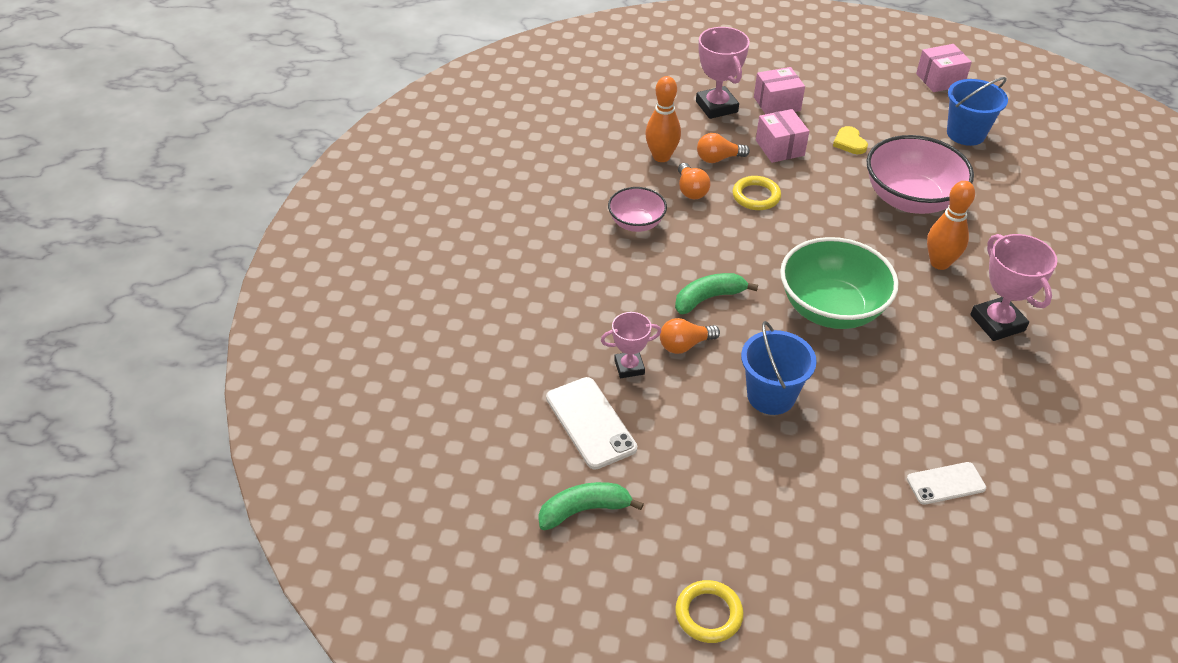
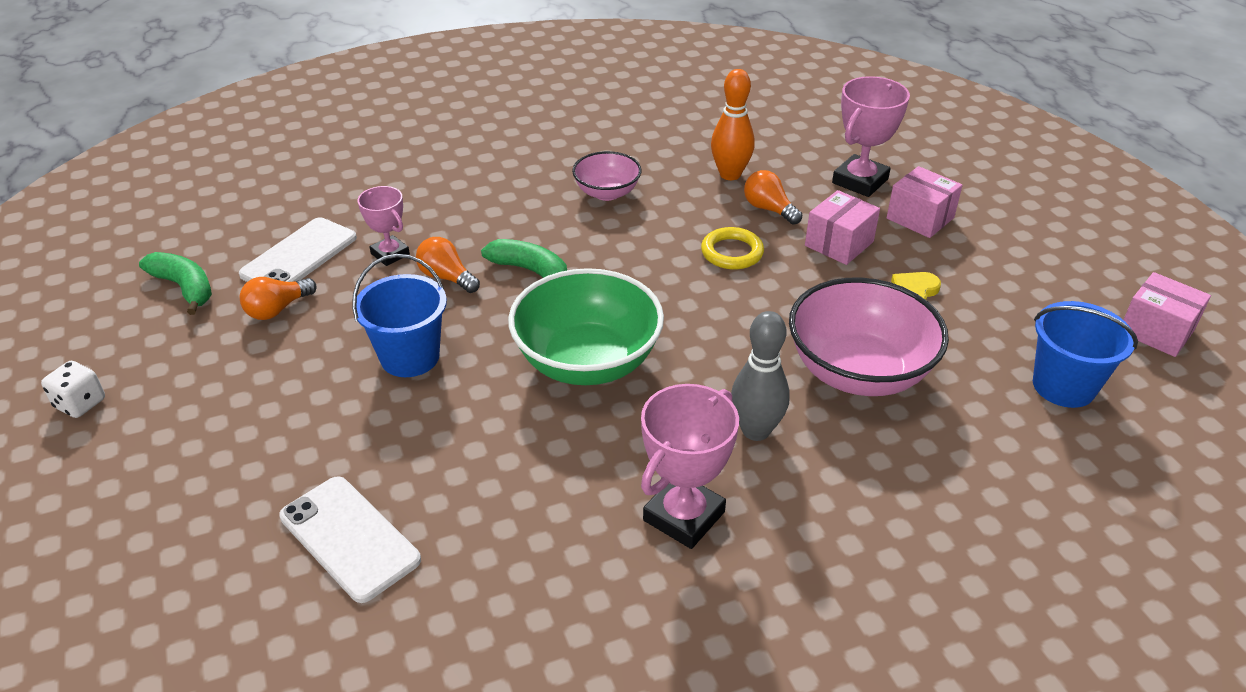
camera: 60 degrees right, 5 degrees down
(691, 190) = (695, 208): orange light bulb -> orange light bulb (277, 309)
(708, 614) = (80, 403): yellow ring -> white dice
(939, 263) = (756, 430): orange bowling pin -> grey bowling pin
(945, 483) = (349, 538): white phone -> white phone, size x1.54

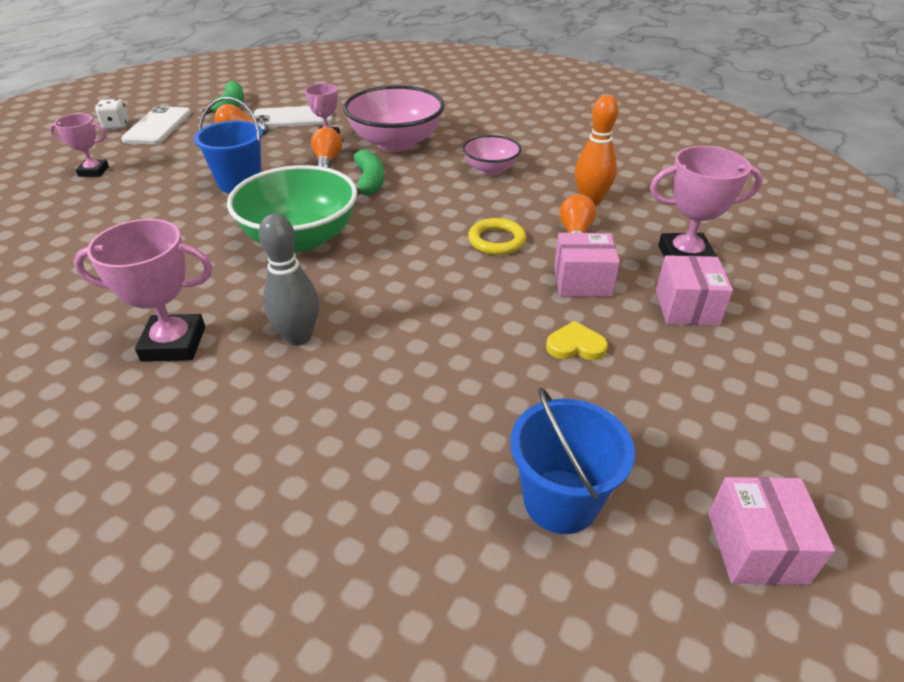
camera: 50 degrees right, 0 degrees up
(200, 465) = (94, 171): none -> pink trophy
(349, 538) = (65, 235): white phone -> white phone (158, 126)
(858, 372) = (426, 359): pink bowl -> pink bowl (396, 143)

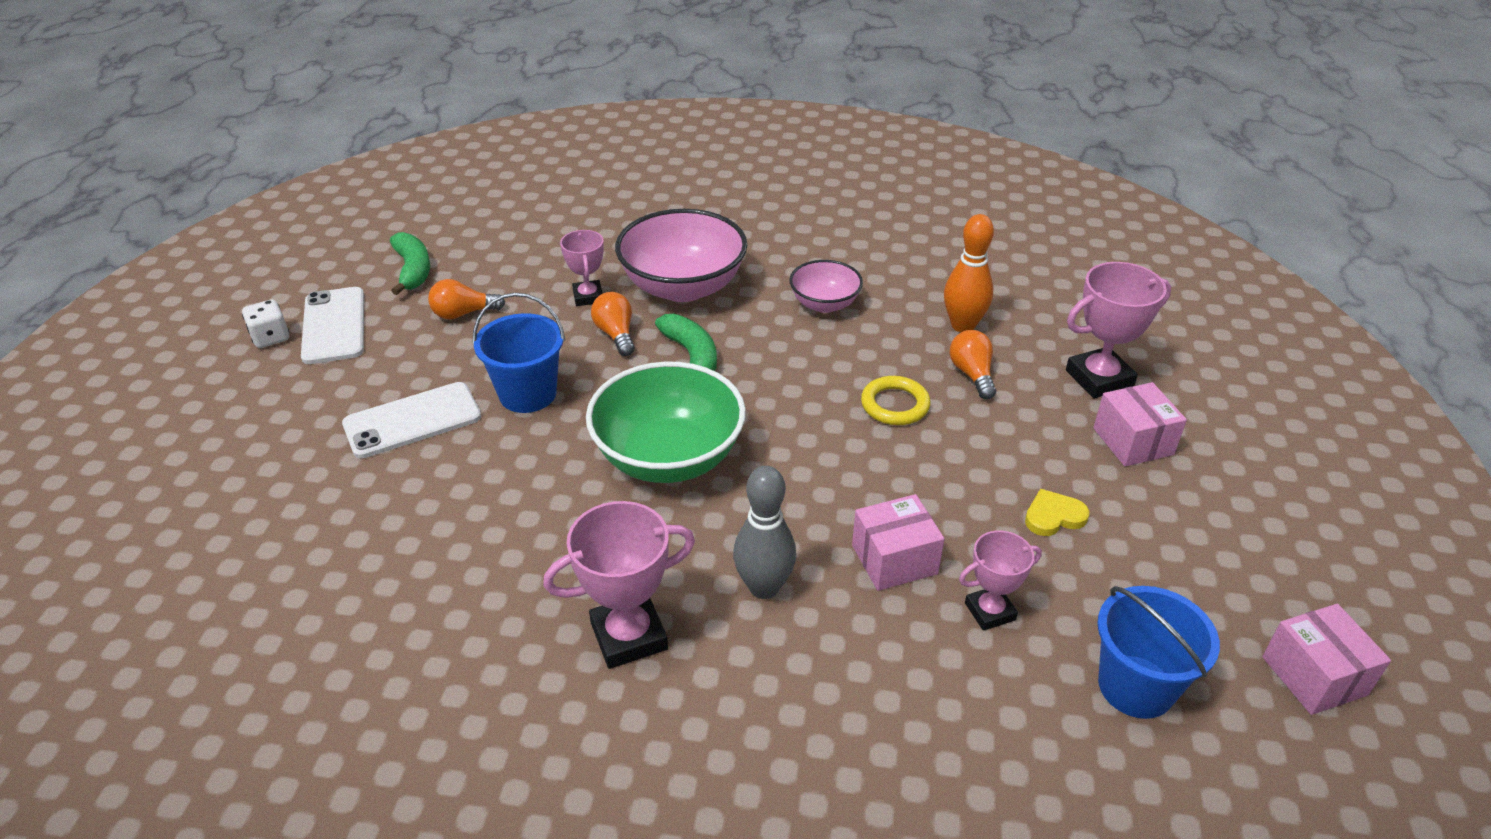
camera: 20 degrees left, 0 degrees up
(94, 171) = (307, 421): pink trophy -> pink trophy (990, 611)
(293, 118) = (517, 273): white phone -> white phone (412, 420)
(582, 281) = (1015, 436): pink box -> pink box (894, 559)

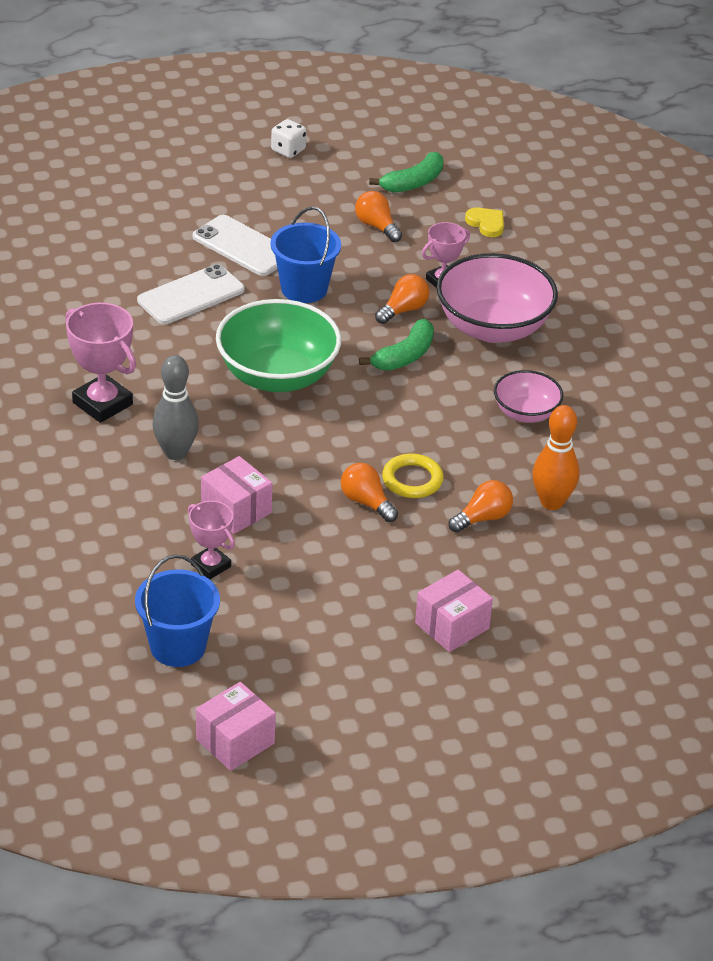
camera: 65 degrees right, 0 degrees up
(334, 326) = (320, 172): white phone -> white phone (191, 295)
(919, 448) = (366, 502): none -> orange light bulb
(1053, 516) = (330, 587): yellow heart -> yellow heart (486, 224)
(1099, 378) = (529, 597): pink trophy -> none

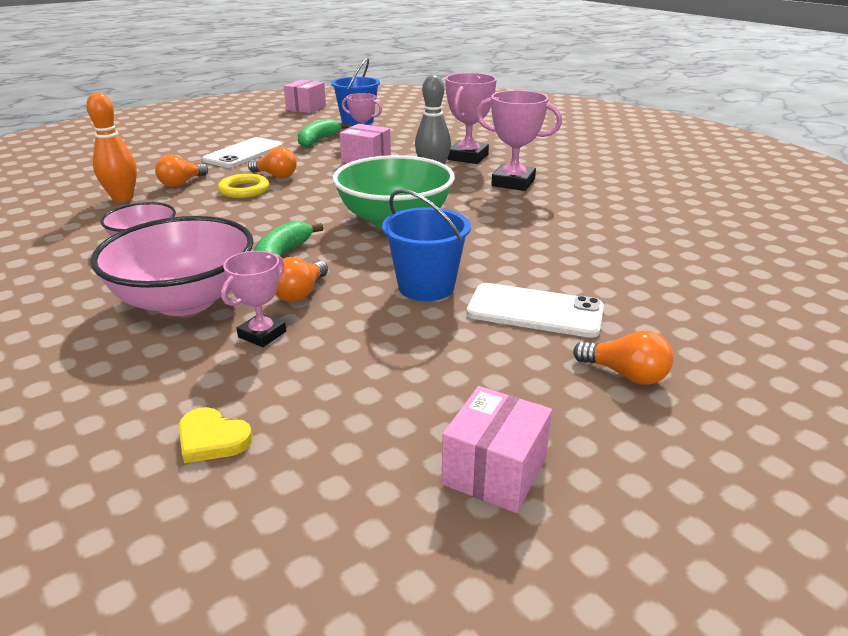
camera: 160 degrees right, 10 degrees down
(103, 476) = (468, 157): none -> pink trophy
(191, 295) = (533, 255): white phone -> white phone (243, 153)
(288, 150) = (633, 482): white dice -> none
(376, 226) = (387, 383): orange light bulb -> orange light bulb (625, 374)
(413, 182) = (369, 485): green banana -> green banana (318, 141)
(452, 626) = (198, 146): pink box -> pink box (494, 471)

